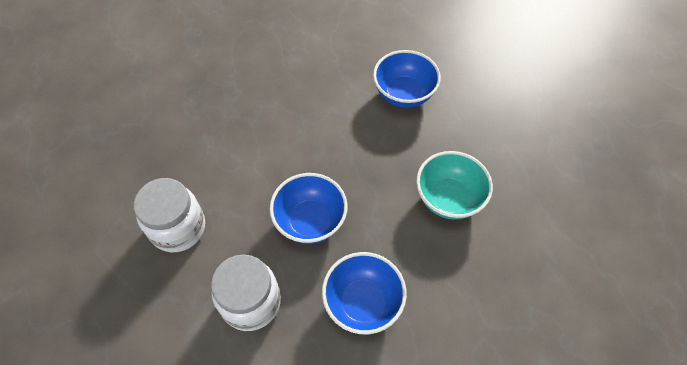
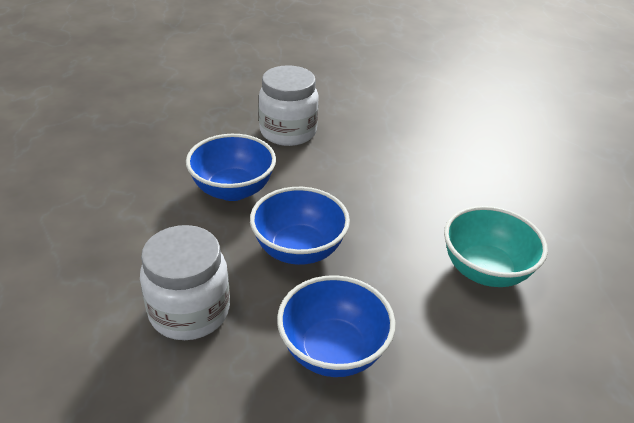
camera: 15 degrees right, 20 degrees down
(178, 228) = (141, 218): white jar -> white jar (288, 132)
(403, 94) = (457, 161): blue bowl -> blue bowl (233, 190)

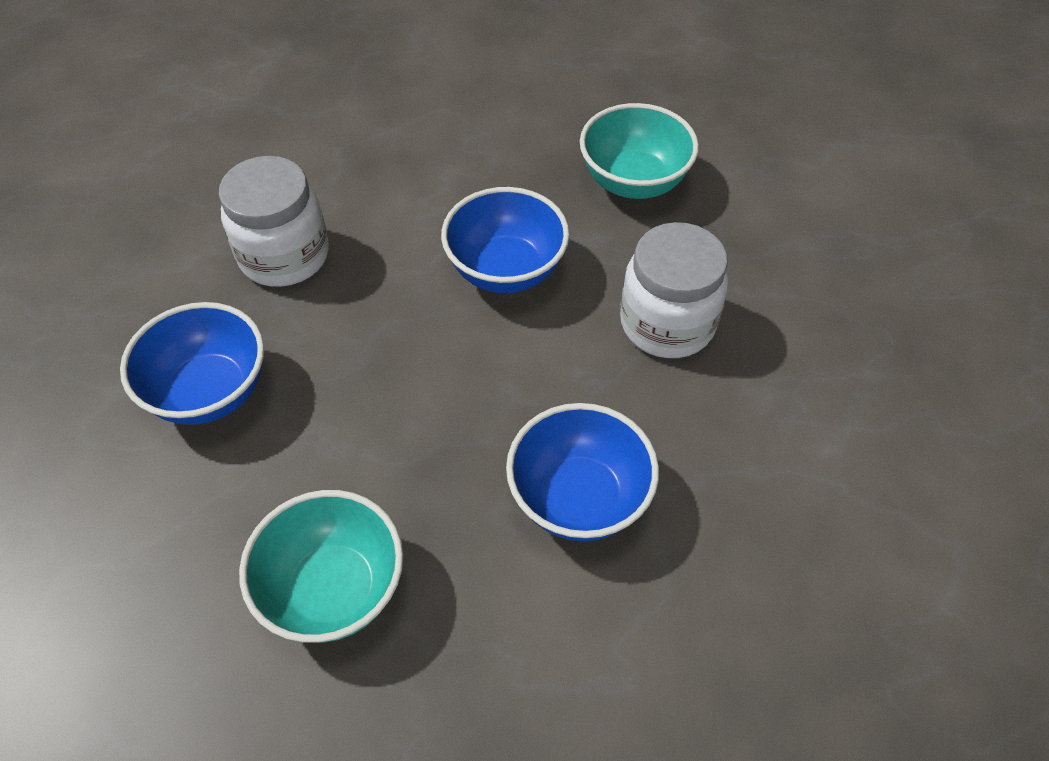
camera: 90 degrees right, 15 degrees up
(166, 132) = (634, 181): none -> turquoise bowl
(299, 250) = (383, 351): blue bowl -> blue bowl (579, 498)

